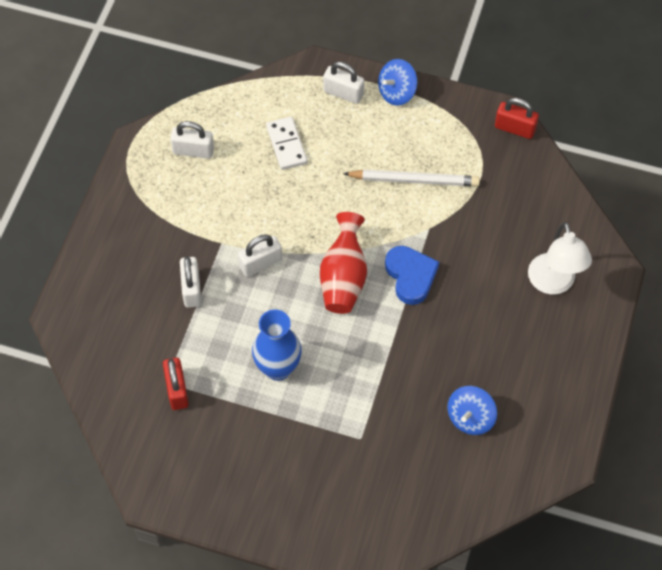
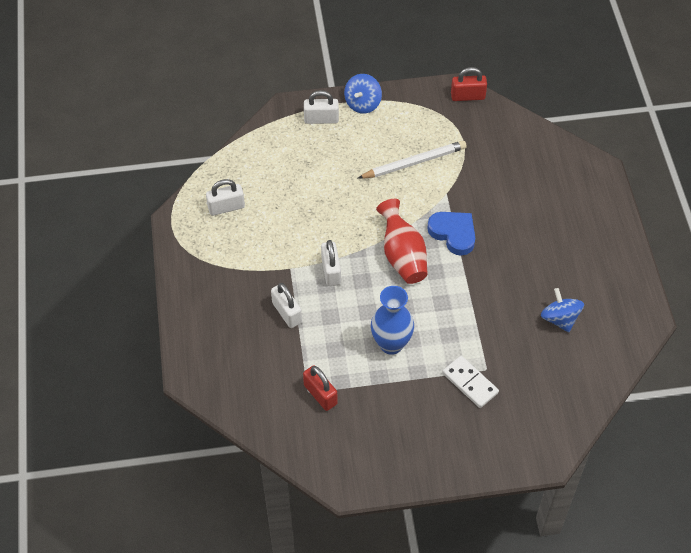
camera: 25 degrees left, 5 degrees down
(260, 263) = (331, 271): white padlock -> white padlock turned 45 degrees counterclockwise
(286, 145) = (299, 174): white domino -> white domino (470, 383)
(470, 418) = (560, 319): blue spinning top -> blue spinning top turned 150 degrees clockwise
(553, 283) = (562, 196): white lamp -> none

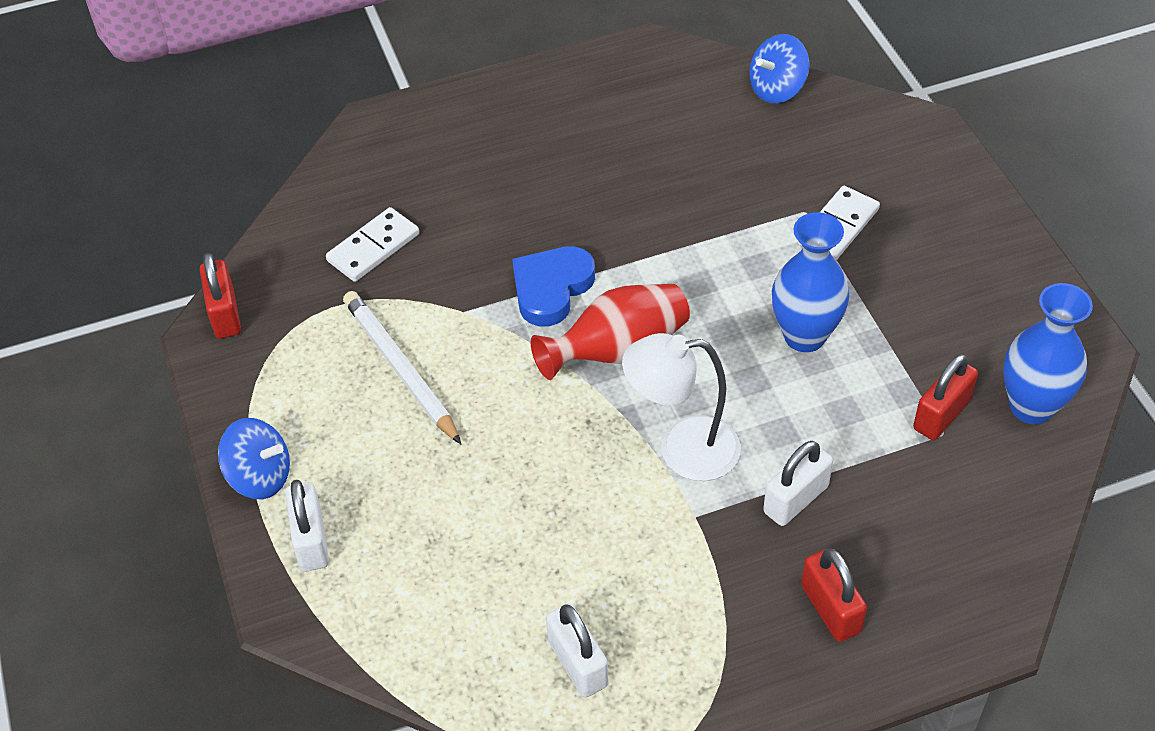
camera: 100 degrees left, 5 degrees down
(221, 311) = (830, 609): none -> red padlock
(313, 441) = (1031, 406): none -> blue vase
(331, 271) = (682, 450): white padlock -> white lamp
(501, 160) = (373, 248): none -> white domino
(560, 319) = (682, 139): blue spinning top -> blue spinning top (777, 89)

